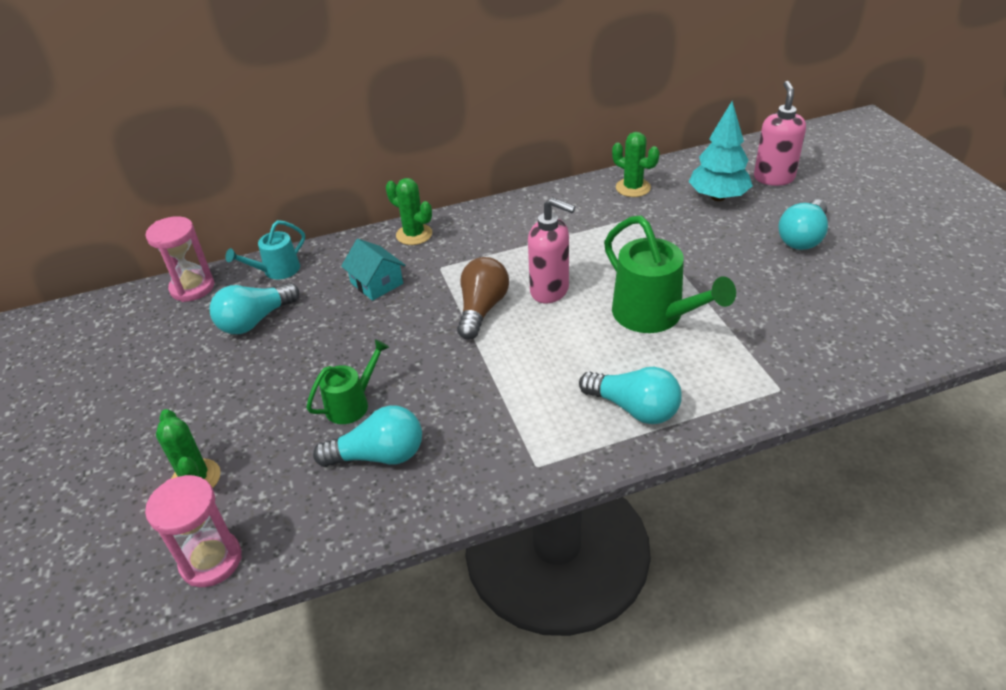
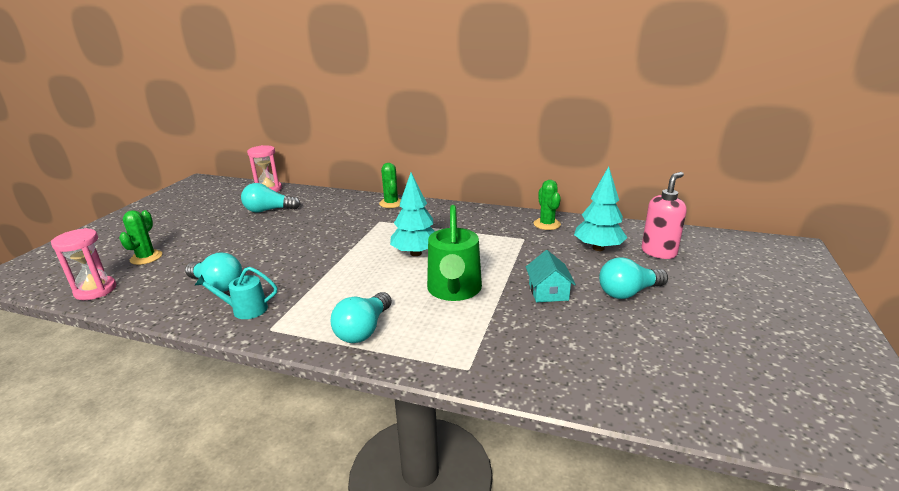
camera: 35 degrees right, 15 degrees down
(277, 271) = (309, 195): turquoise watering can -> turquoise watering can (245, 310)
(352, 404) = (245, 259): green watering can -> none
(376, 283) = (340, 216): turquoise house -> turquoise house (548, 292)
(482, 309) = (368, 246): brown light bulb -> none
(550, 291) = (416, 253): pink soap dispenser -> turquoise tree
(634, 408) = (363, 330): turquoise light bulb -> turquoise light bulb turned 45 degrees clockwise

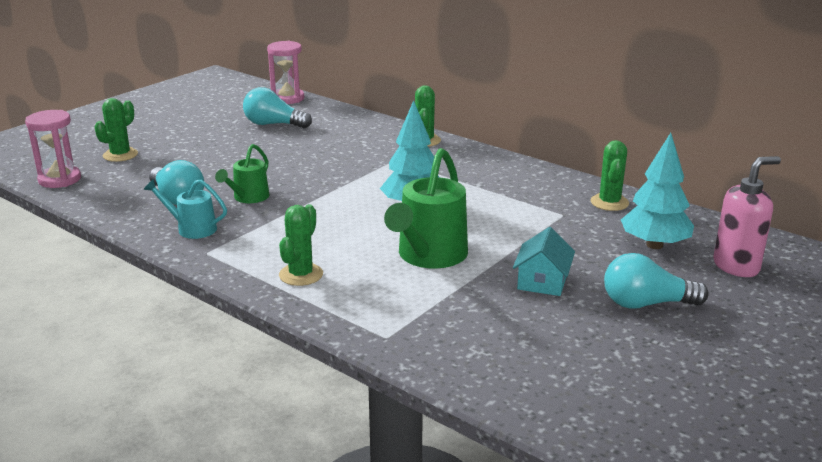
camera: 20 degrees right, 0 degrees up
(280, 272) = (248, 198): none -> green watering can
(363, 330) = (301, 275): turquoise light bulb -> green cactus

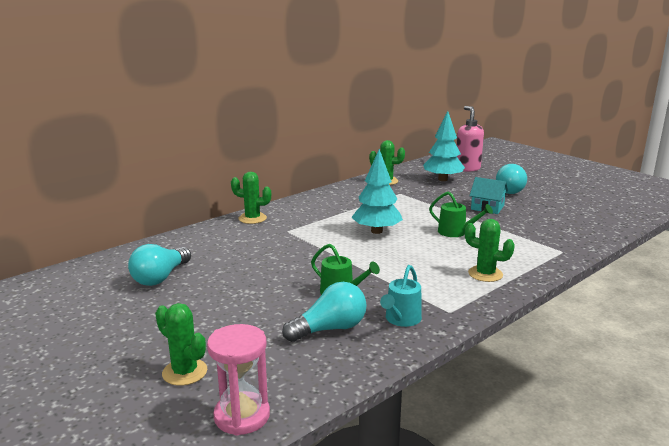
camera: 80 degrees left, 5 degrees down
(287, 98) = (87, 268): pink hourglass -> none
(429, 256) = (456, 232): green watering can -> green watering can, size x0.57

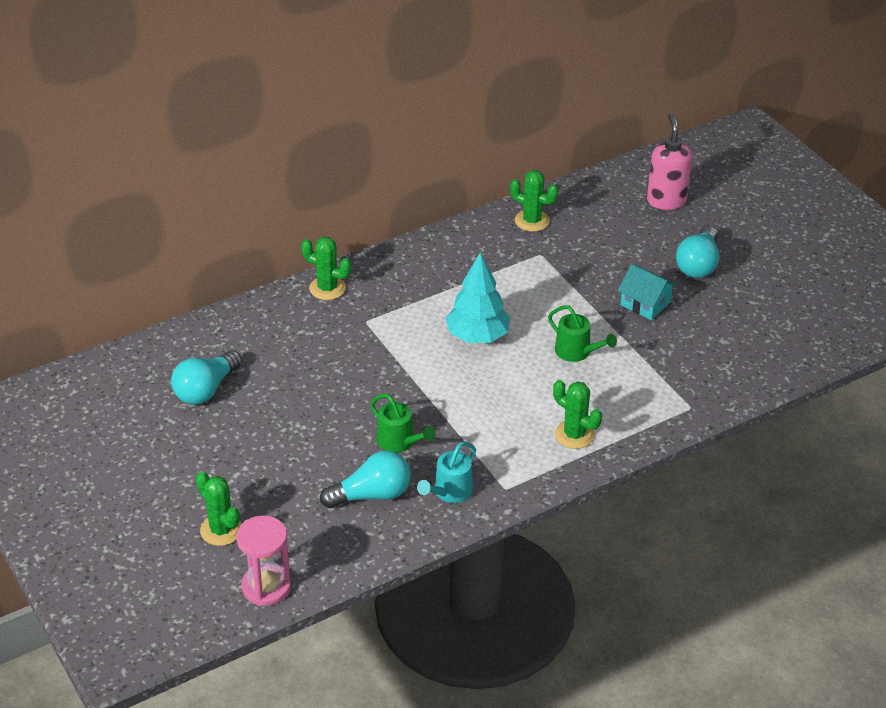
camera: 10 degrees right, 20 degrees up
(442, 179) = (616, 226): turquoise tree -> none

